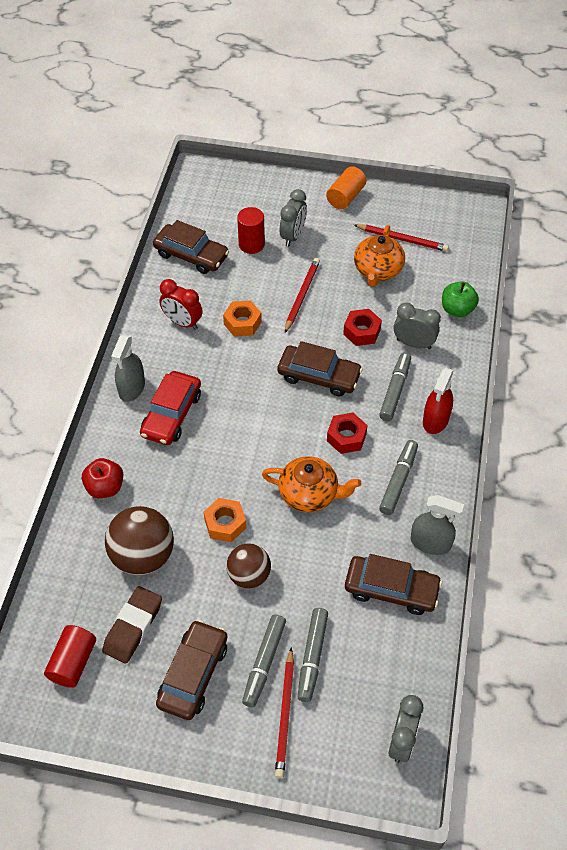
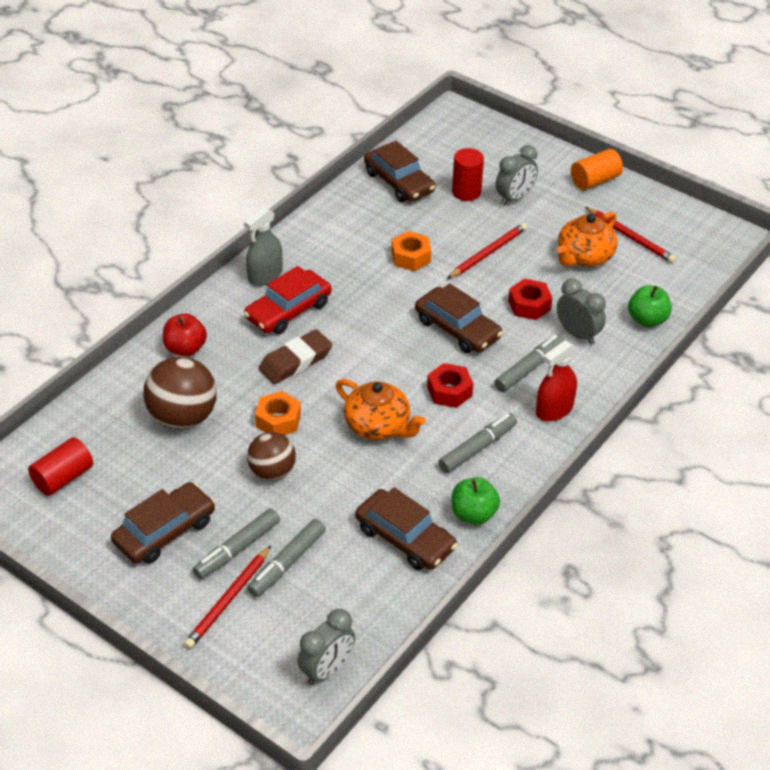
camera: 25 degrees right, 10 degrees down
(133, 627) = (135, 471): brown eraser -> brown eraser (295, 361)
(182, 322) = (351, 237): red clock -> none
(430, 543) = (473, 514): grey spray bottle -> green apple

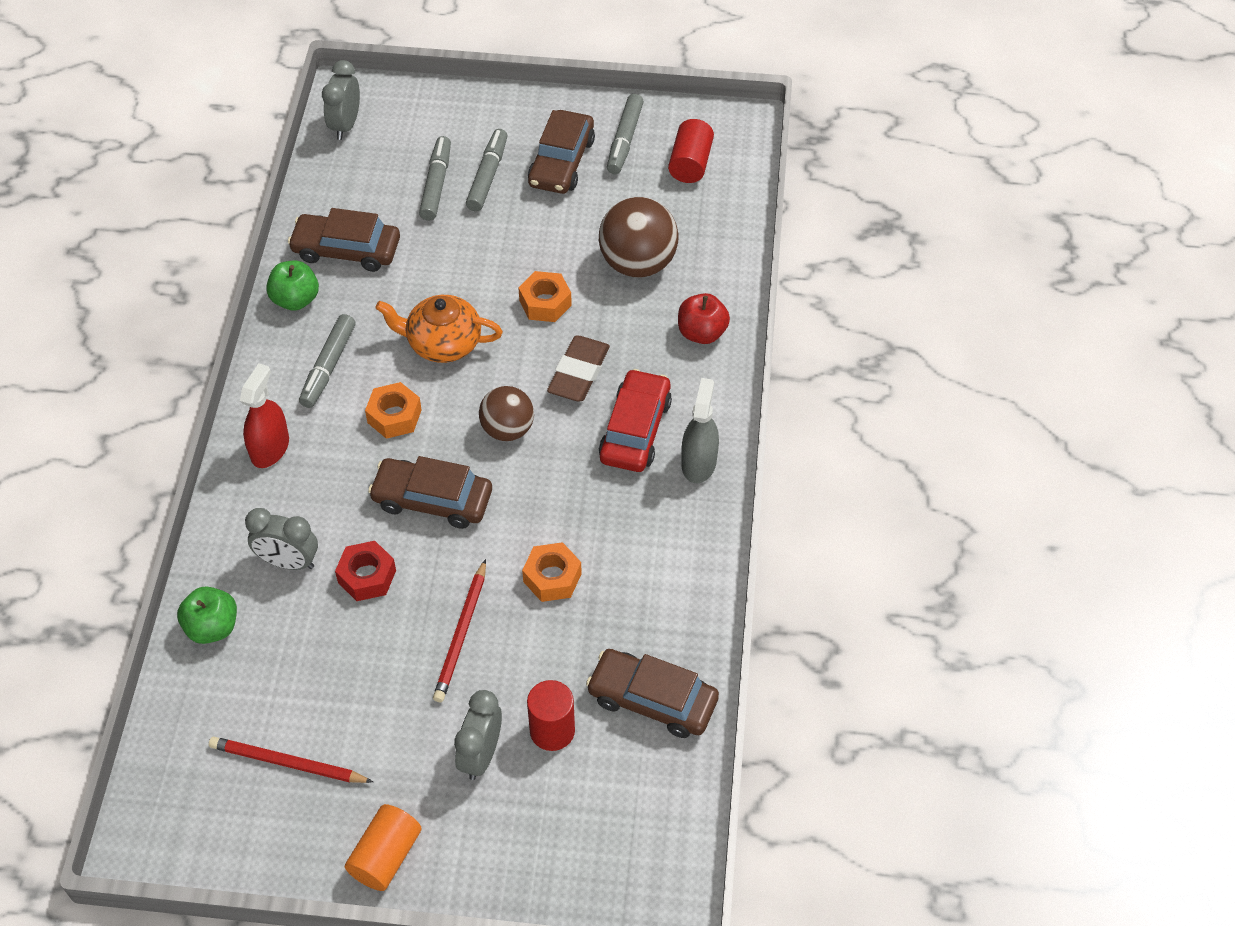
camera: 150 degrees right, 10 degrees up
(228, 600) = (463, 137): red pencil -> none
(272, 472) = (511, 252): brown ball -> brown ball (507, 429)
(449, 391) = (394, 416): red nut -> orange nut
(529, 368) = (323, 487): grey marker -> grey marker (624, 140)
(584, 256) = (335, 693): orange teapot -> none

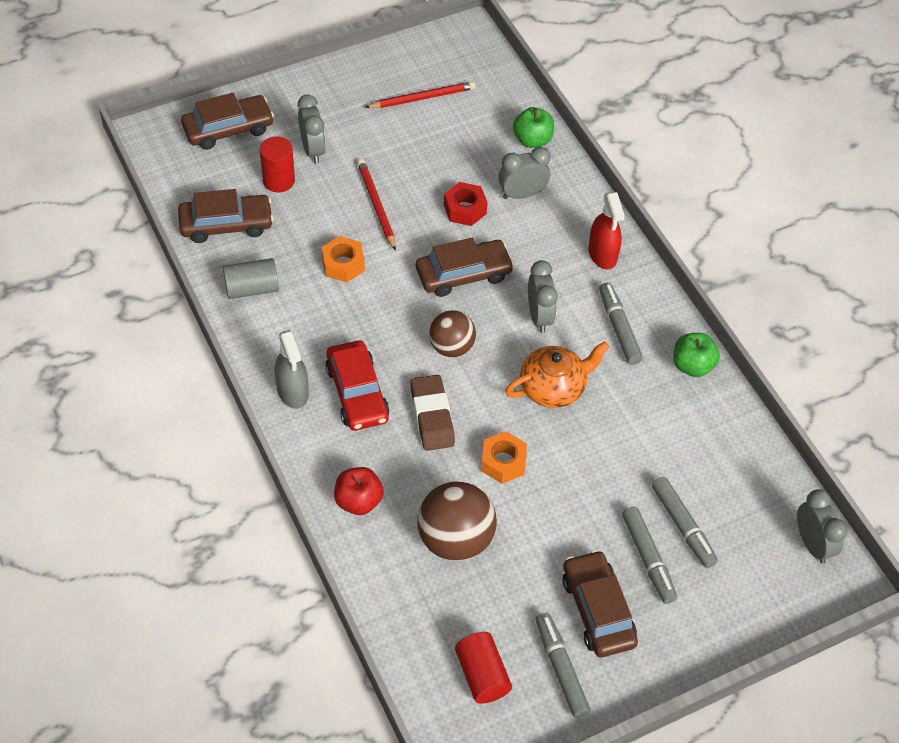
camera: 145 degrees right, 0 degrees up
(346, 250) = (696, 426): brown car -> brown car (228, 129)
(386, 856) = (329, 83): orange cylinder -> none
(394, 416) = (539, 316): orange nut -> grey clock
(672, 599) = (252, 288): none -> grey cylinder

